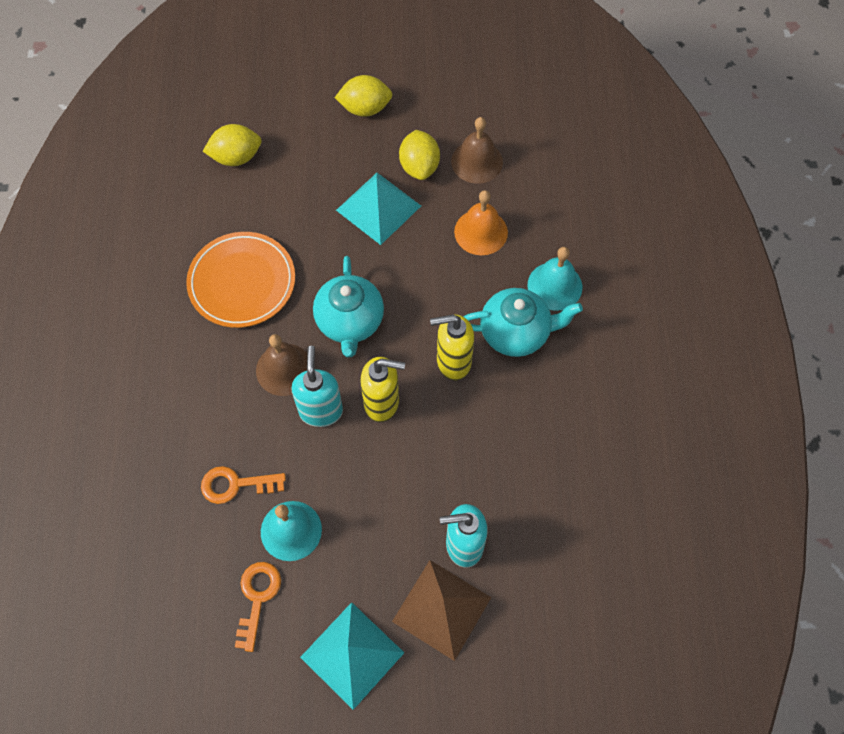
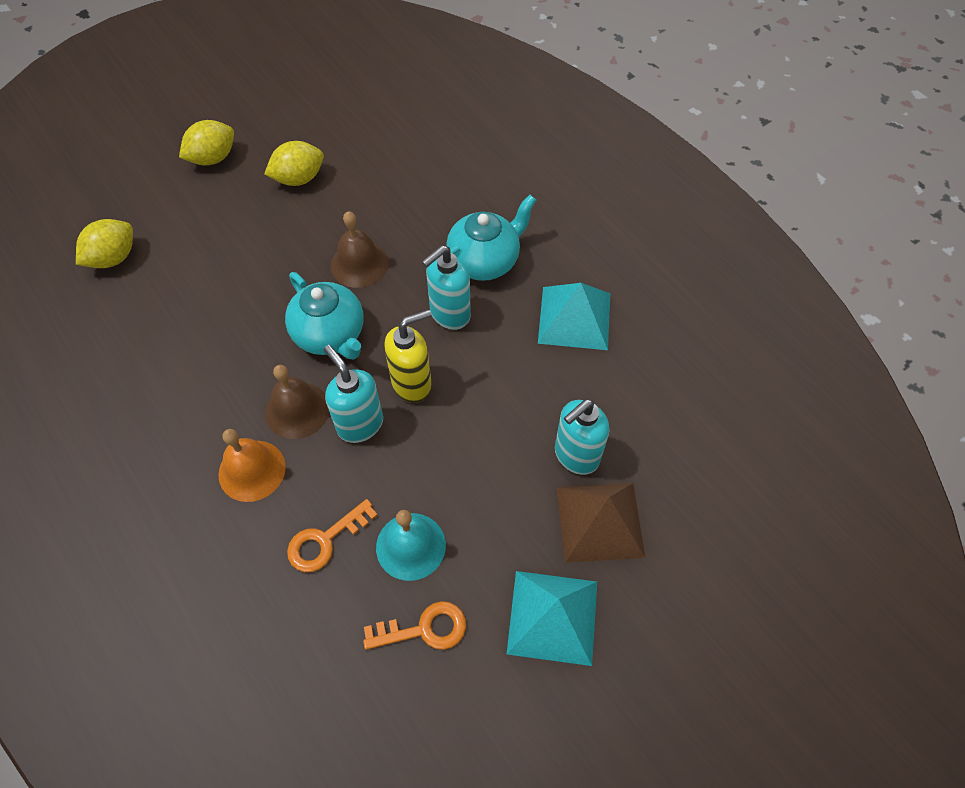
camera: 35 degrees left, 5 degrees down
(242, 282) = (198, 359): orange plate -> none
(257, 598) = (424, 629): orange key -> orange key turned 105 degrees clockwise
(378, 208) = (286, 229): turquoise pyramid -> turquoise pyramid (574, 318)
(419, 166) = (299, 178): yellow lemon -> yellow lemon turned 75 degrees counterclockwise
(453, 362) = (449, 314): yellow soap dispenser -> turquoise soap dispenser
(477, 161) = (347, 150): brown bell -> brown bell (359, 264)
(481, 232) = (393, 201): orange bell -> orange bell (252, 470)
(554, 286) = (488, 208): turquoise bell -> none

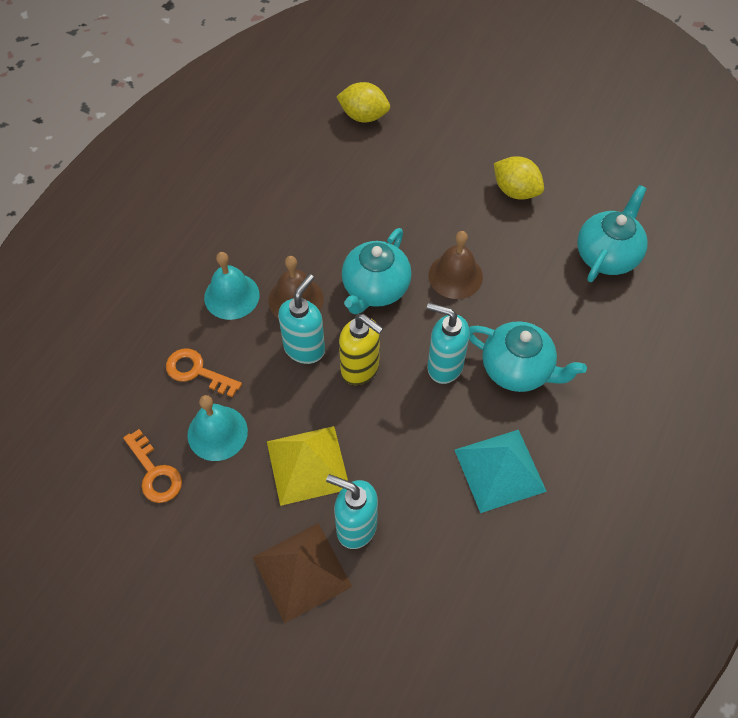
camera: 65 degrees right, 0 degrees up
(213, 158) = (497, 124): yellow lemon -> none
(252, 470) = (231, 296): orange bell -> turquoise bell
(411, 148) = (607, 255): none -> turquoise teapot
(491, 472) = (308, 465): none -> yellow pyramid
(553, 617) = (201, 565): turquoise pyramid -> none

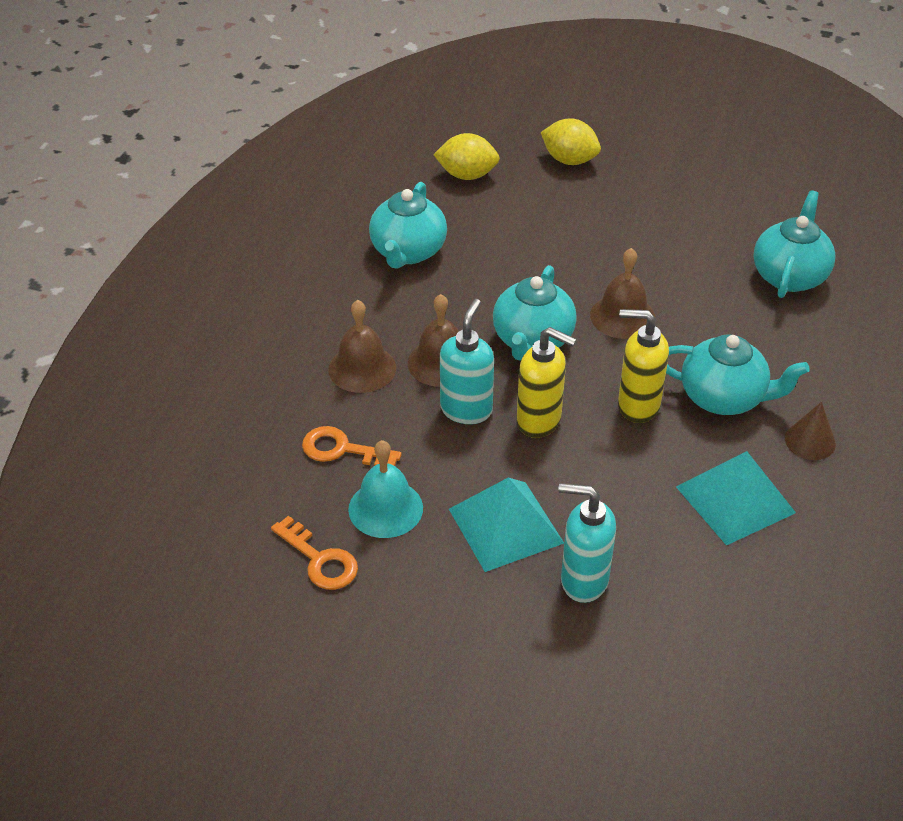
camera: 10 degrees left, 15 degrees down
(231, 296) = (362, 368): turquoise bell -> brown bell
(296, 187) = (408, 252): none -> turquoise teapot
(301, 571) = (531, 635): brown pyramid -> none
(308, 465) = (506, 526): yellow pyramid -> turquoise pyramid
(444, 366) = (637, 406): turquoise soap dispenser -> yellow soap dispenser
(515, 191) = (665, 227): yellow lemon -> yellow lemon (569, 160)
(578, 423) = (810, 441): none -> brown cone

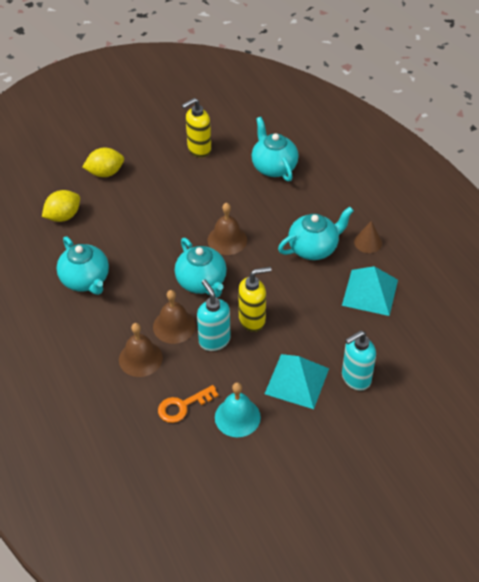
camera: 45 degrees left, 5 degrees up
(320, 560) = (239, 466): orange key -> none
(637, 406) = (284, 279): yellow soap dispenser -> yellow soap dispenser (199, 149)

